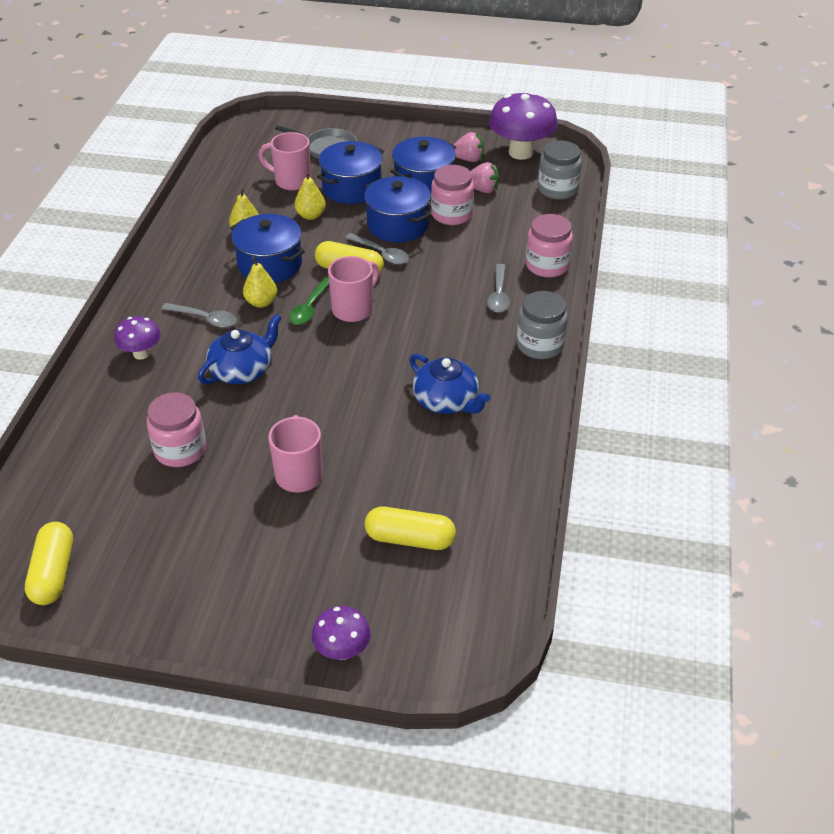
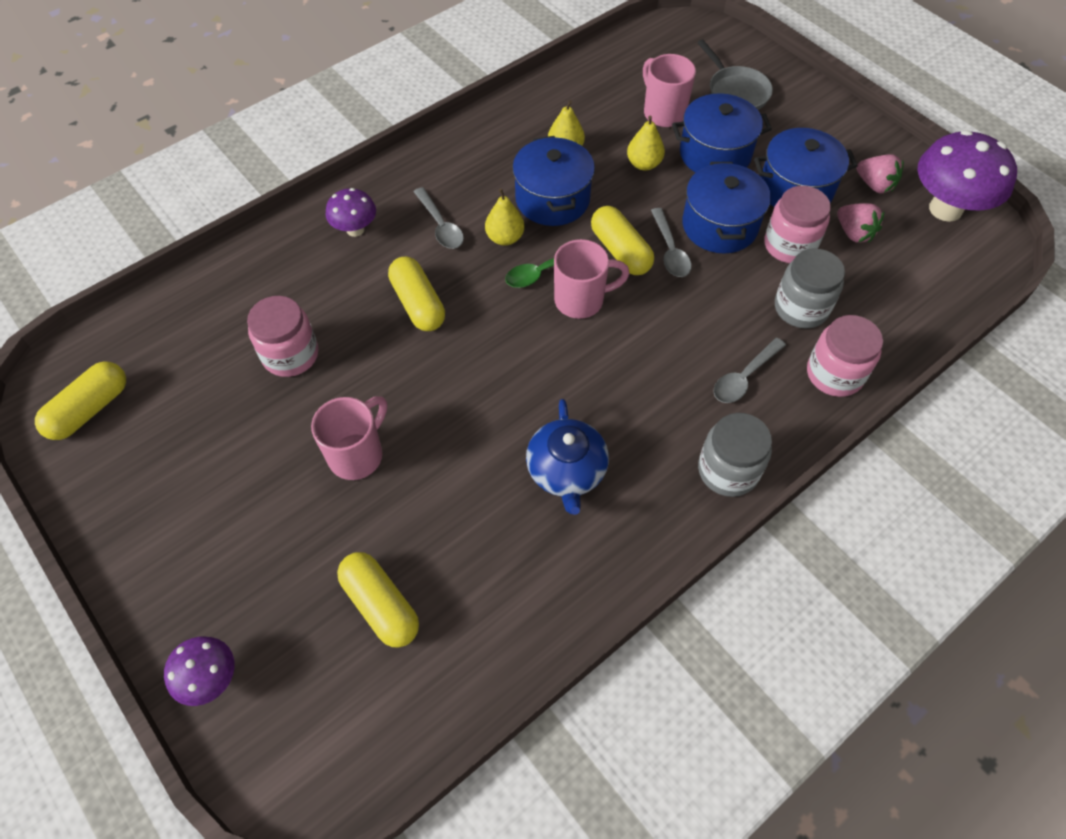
camera: 40 degrees right, 15 degrees up
(242, 370) = (418, 304): blue teapot -> yellow capsule
(557, 189) = (944, 282): grey jar -> grey jar (801, 308)

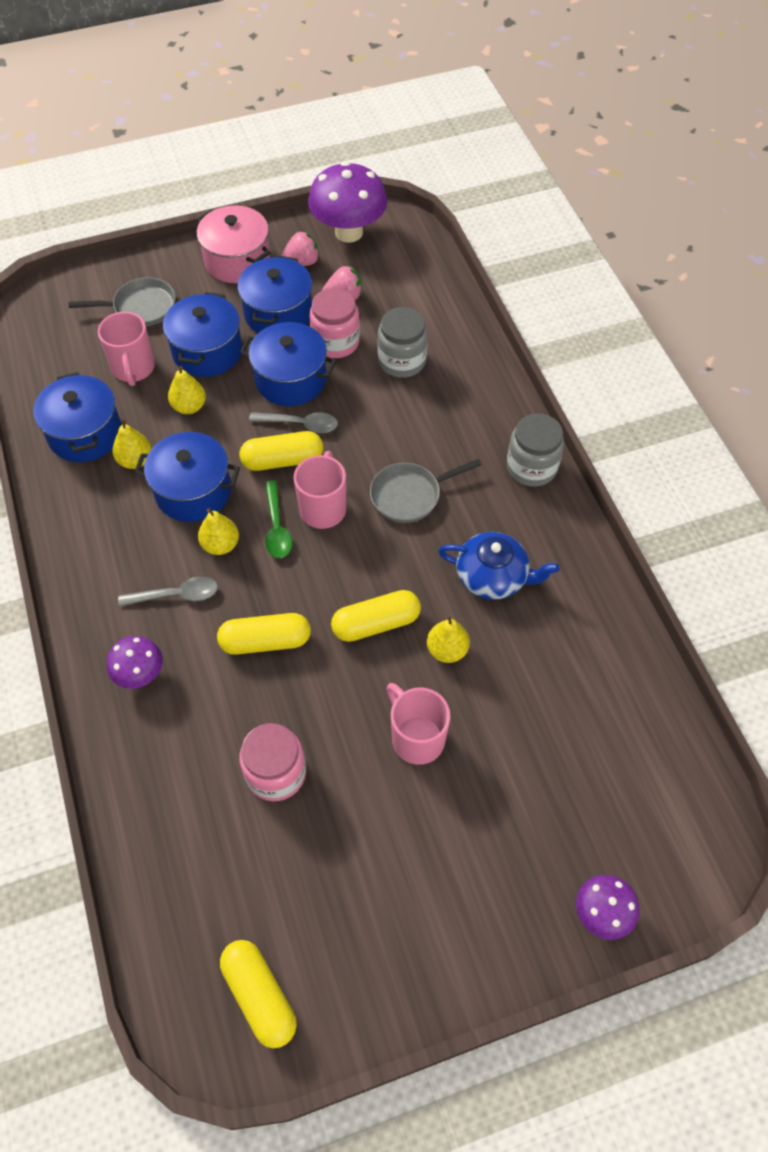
camera: 70 degrees left, 0 degrees up
(381, 605) = (572, 754): yellow capsule -> yellow capsule (376, 623)
(462, 453) = (447, 650): none -> yellow pear
(576, 108) = (85, 434): none -> blue pot
(632, 366) = (410, 495): none -> grey pan
(663, 113) = (133, 369): pink mug -> pink mug turned 90 degrees counterclockwise
(744, 377) = (452, 424): grey spoon -> none
(834, 374) = (472, 366): pink jar -> none
(840, 137) = (237, 261): none -> pink pot

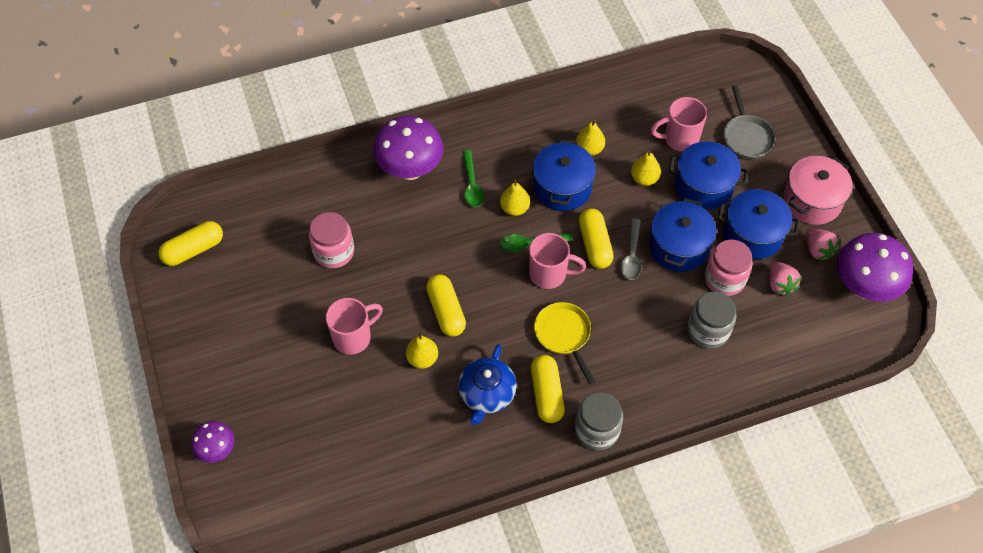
camera: 90 degrees right, 0 degrees up
(85, 434) = (613, 115): blue pot -> none
(140, 674) = (410, 169): purple mushroom -> purple mushroom, size x1.84
(176, 595) = (472, 184): grey spoon -> green spoon
(265, 641) = (433, 241): yellow capsule -> yellow capsule (547, 394)
(410, 495) = (564, 335): grey pan -> yellow pan

